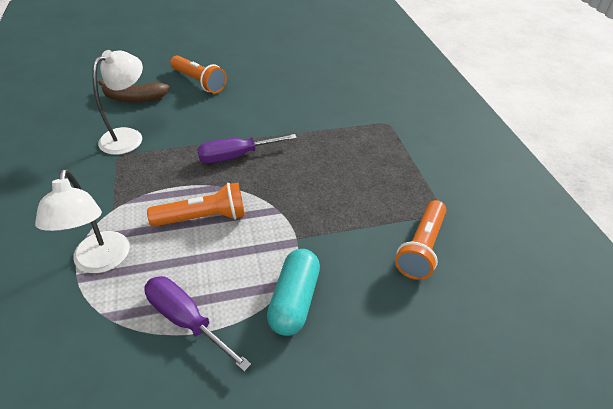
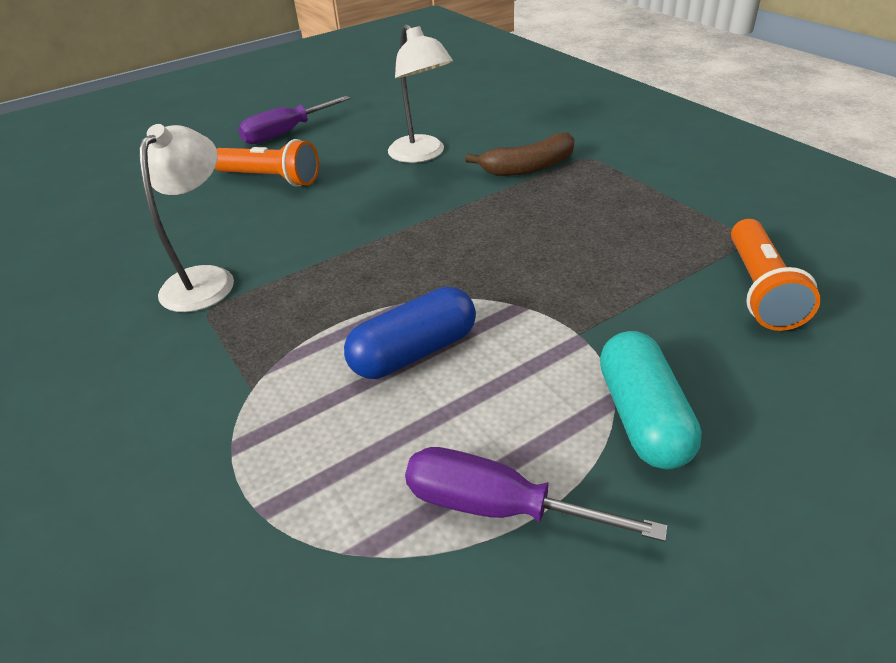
camera: 15 degrees left, 5 degrees down
(100, 262) = (285, 472): white lamp -> white lamp (422, 155)
(135, 98) = (180, 226): brown banana -> brown banana (529, 167)
(203, 217) = (414, 352): orange flashlight -> blue capsule
(236, 156) = (402, 256): purple screwdriver -> purple screwdriver (286, 133)

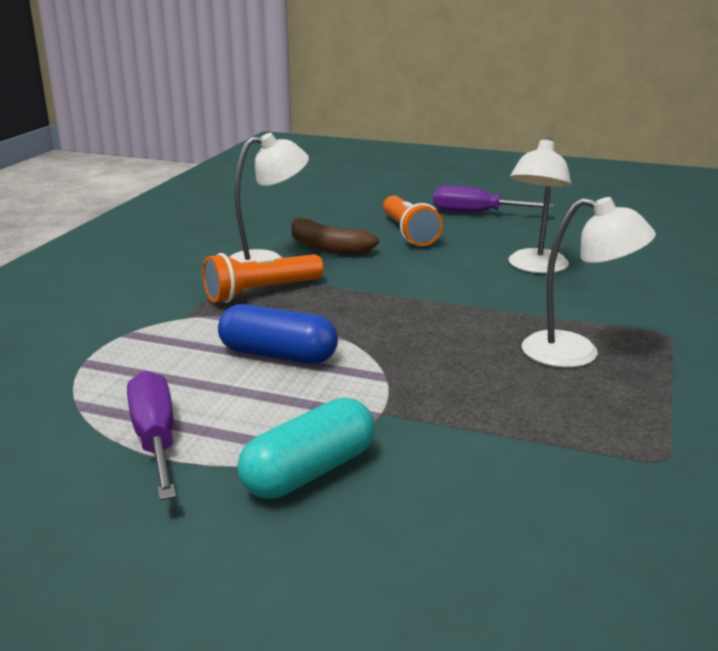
camera: 50 degrees right, 15 degrees down
(529, 167) = (596, 314): brown banana -> brown banana (328, 248)
(576, 202) = (576, 353): none -> white lamp
(760, 290) = (577, 489): orange flashlight -> orange flashlight (261, 292)

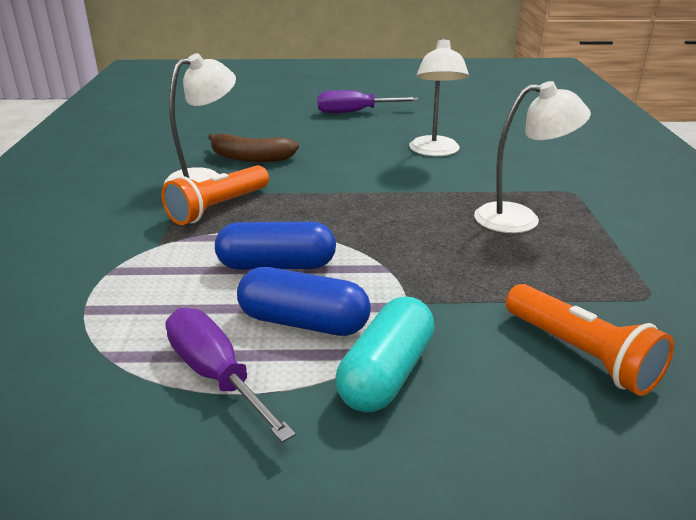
camera: 20 degrees left, 5 degrees up
(265, 411) = (303, 322): none -> blue capsule
(408, 233) = (311, 136): orange flashlight -> orange flashlight (581, 354)

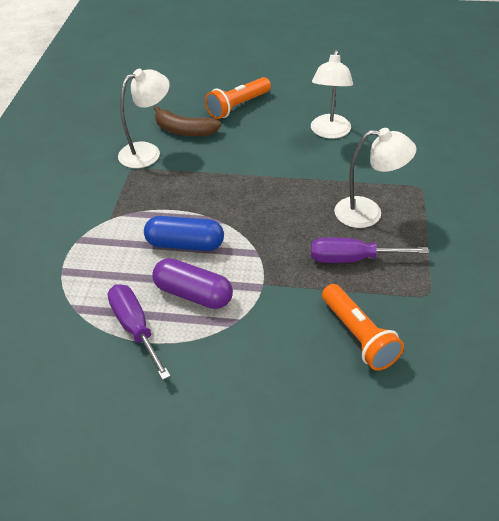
camera: 10 degrees right, 15 degrees up
(218, 208) = (153, 185): orange flashlight -> orange flashlight (238, 106)
(303, 322) = (193, 294): blue capsule -> purple capsule
(354, 112) = (278, 76): purple screwdriver -> purple screwdriver (352, 259)
(386, 374) = (234, 338): turquoise capsule -> none

